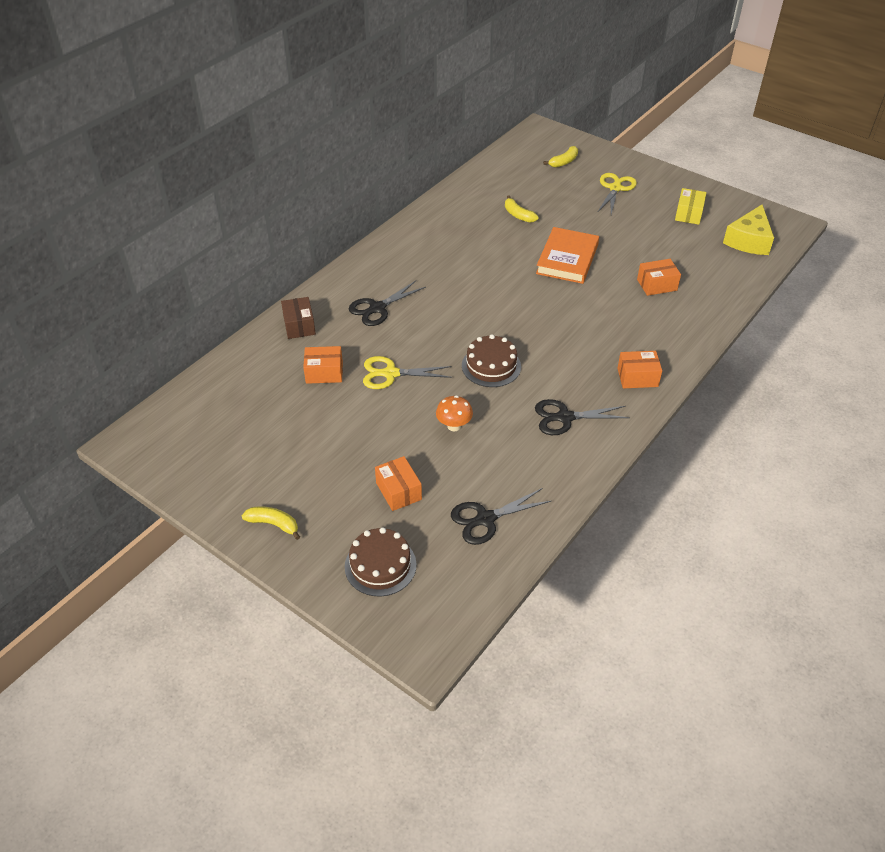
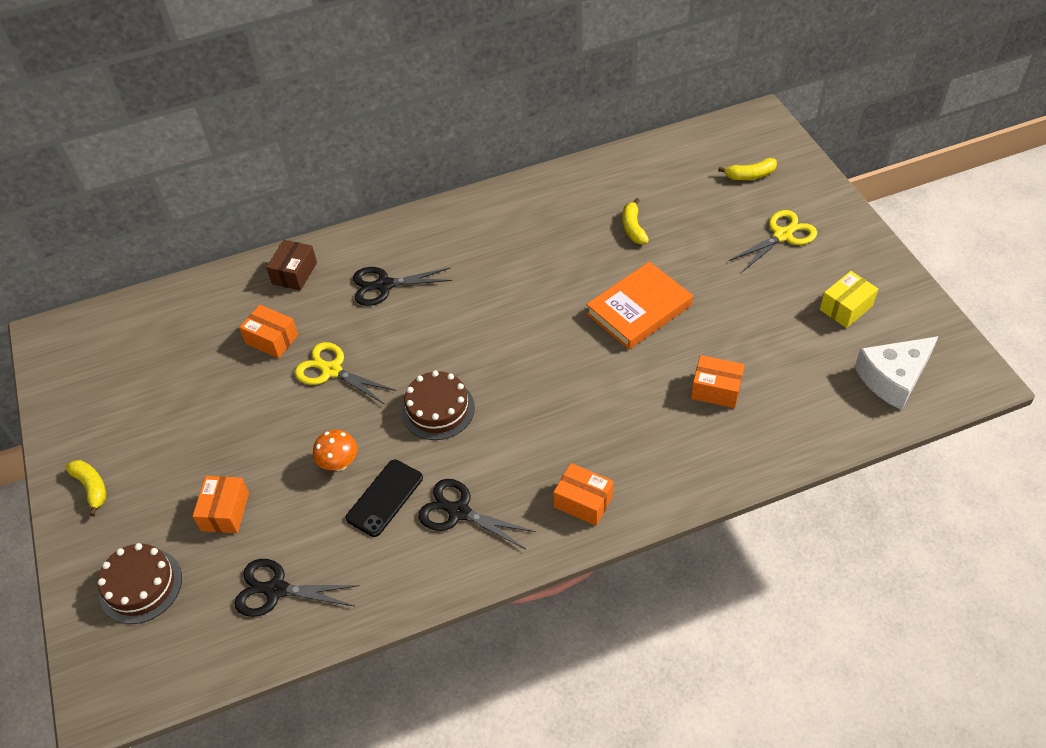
camera: 35 degrees right, 5 degrees up
(507, 432) = (385, 498): none -> black phone
(749, 240) = (893, 378): yellow cheese -> white cheese

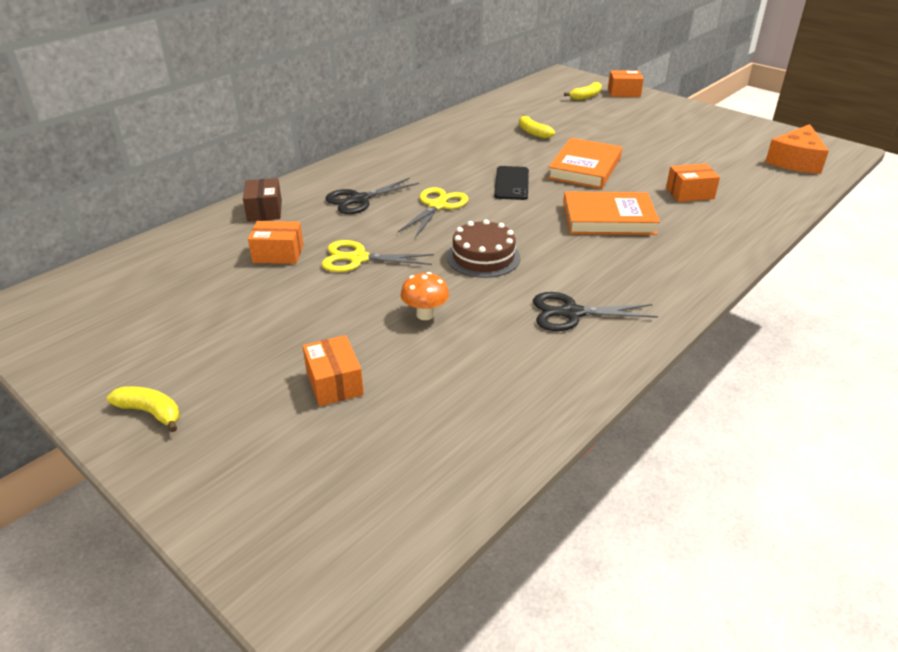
camera: 30 degrees left, 15 degrees down
(141, 585) = (282, 476): brown cake -> none
(276, 590) = (448, 425): black scissors -> none
(385, 498) = (493, 324): black phone -> black phone (512, 183)
(583, 501) = (668, 277): orange box -> orange box (624, 92)
(596, 399) = (608, 219): none -> orange book
(782, 235) = (640, 117): yellow scissors -> yellow scissors (437, 206)
(846, 308) = (723, 138): yellow box -> none
(893, 378) = (795, 161): white cheese -> orange cheese

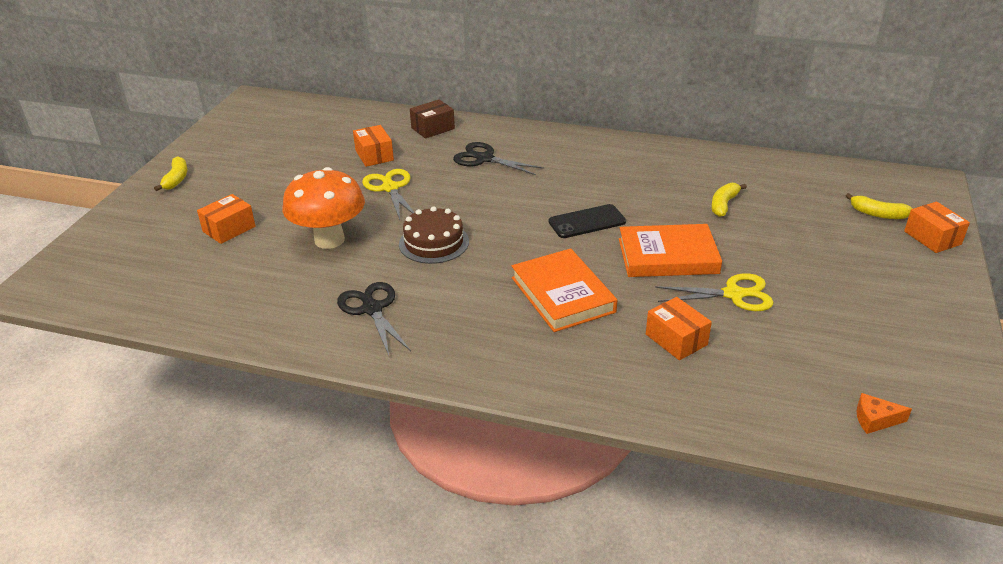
camera: 65 degrees right, 0 degrees up
(425, 314) = (329, 240): orange mushroom -> orange mushroom, size x1.97
(437, 206) = (506, 196): yellow scissors -> yellow scissors (733, 294)
(795, 161) = (875, 420): orange cheese -> orange cheese, size x0.49

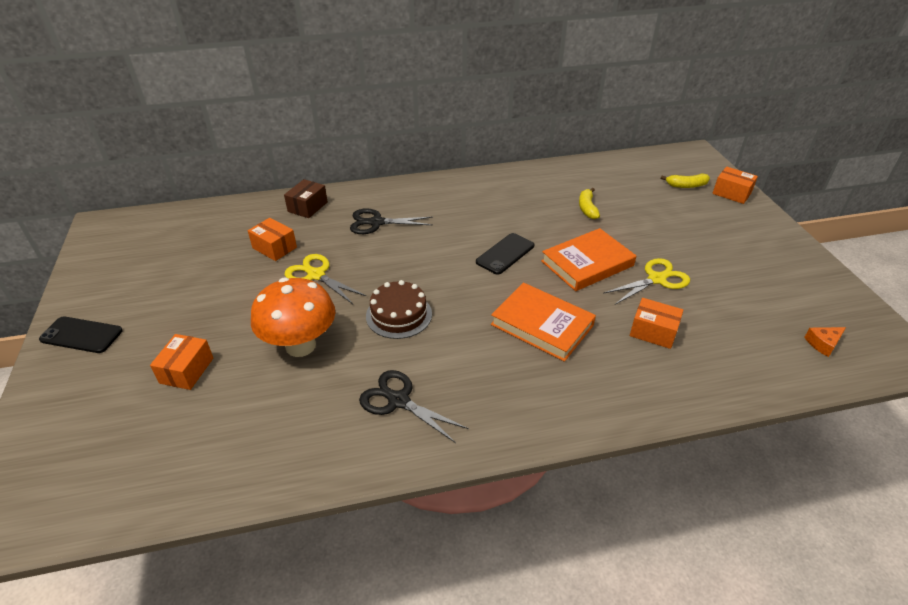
camera: 30 degrees left, 5 degrees up
(176, 179) = (81, 335): yellow banana -> black phone

